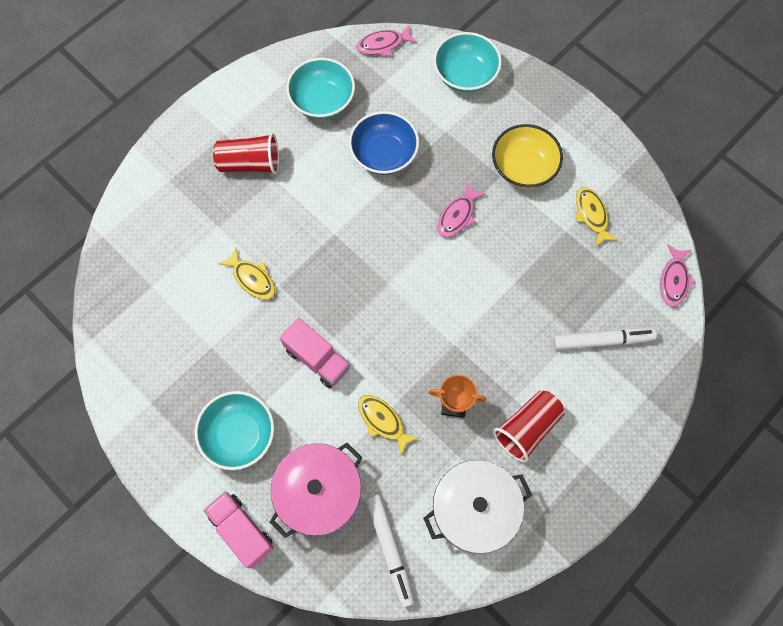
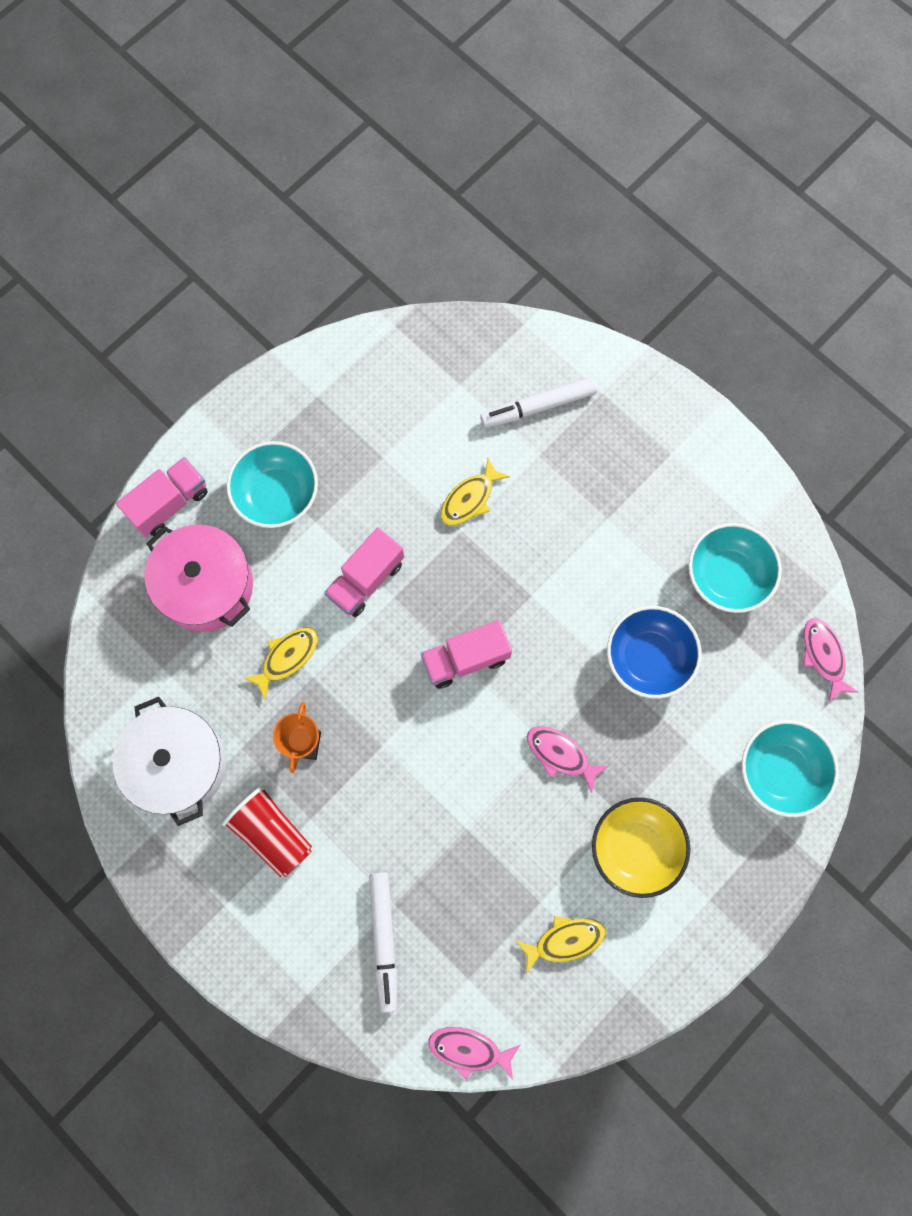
camera: 90 degrees right, 5 degrees up
(250, 163) = (628, 488): red cup -> none
(384, 282) = (465, 659): none -> pink truck
(390, 549) = (138, 666): white marker -> white marker (538, 407)

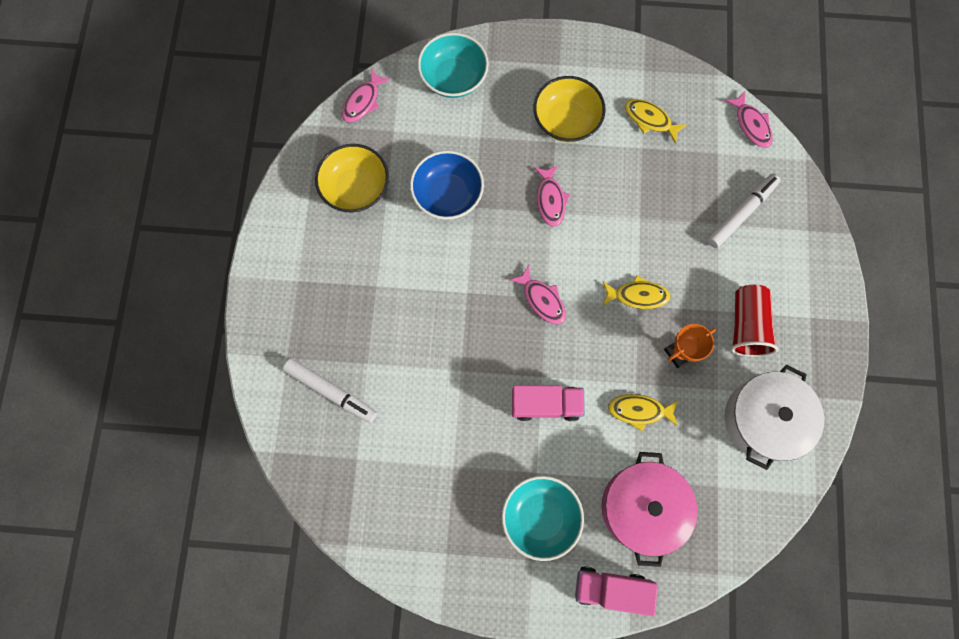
camera: 130 degrees left, 0 degrees up
(465, 659) = (542, 300): pink truck -> pink fish
(469, 499) = (434, 383): yellow fish -> yellow fish (637, 295)
(727, 576) = (356, 188): turquoise bowl -> yellow bowl

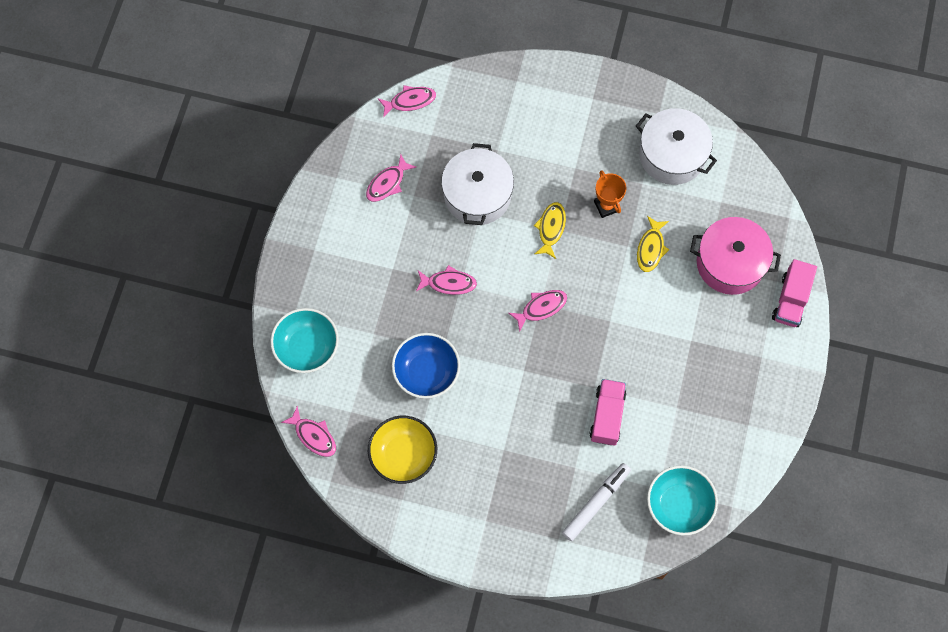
camera: 80 degrees left, 5 degrees down
(540, 516) = (727, 344): turquoise bowl -> turquoise bowl (679, 505)
(546, 404) = (634, 322): pink truck -> pink truck (607, 416)
(566, 121) = (373, 255): yellow bowl -> none
(650, 120) = (387, 183): yellow fish -> pink fish
(659, 212) = (477, 195): none -> white pot
(741, 213) = (491, 129): white marker -> none
(746, 325) = (591, 149): red cup -> none

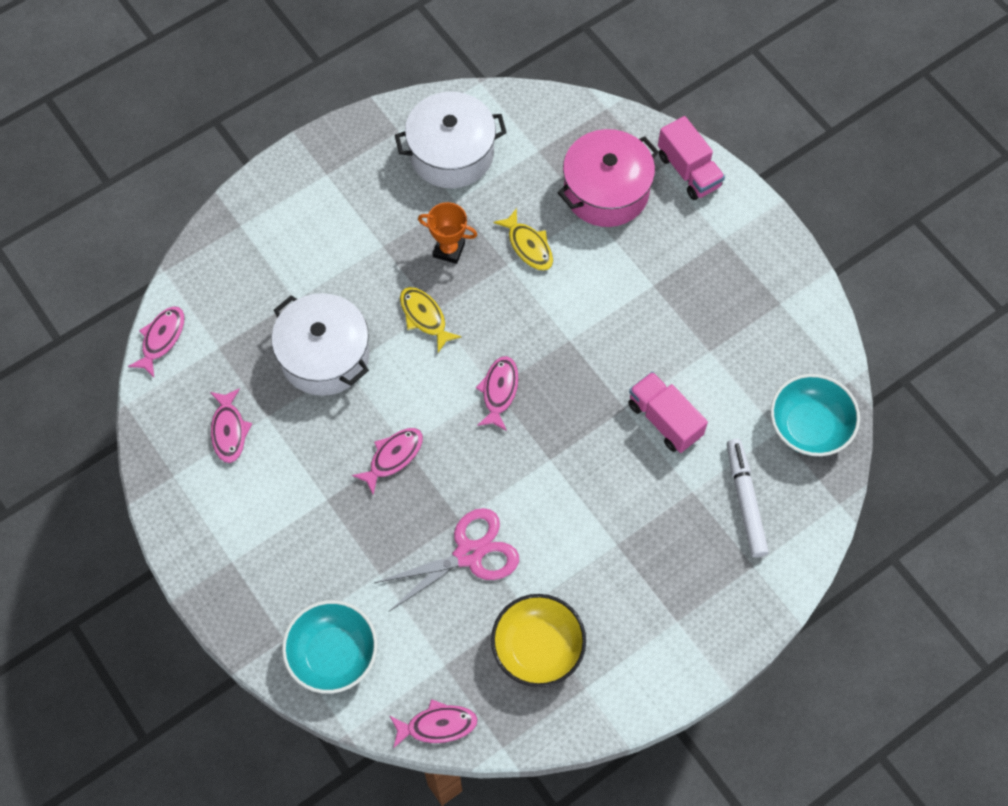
camera: 50 degrees left, 5 degrees down
(426, 372) = (468, 554): blue bowl -> pink scissors

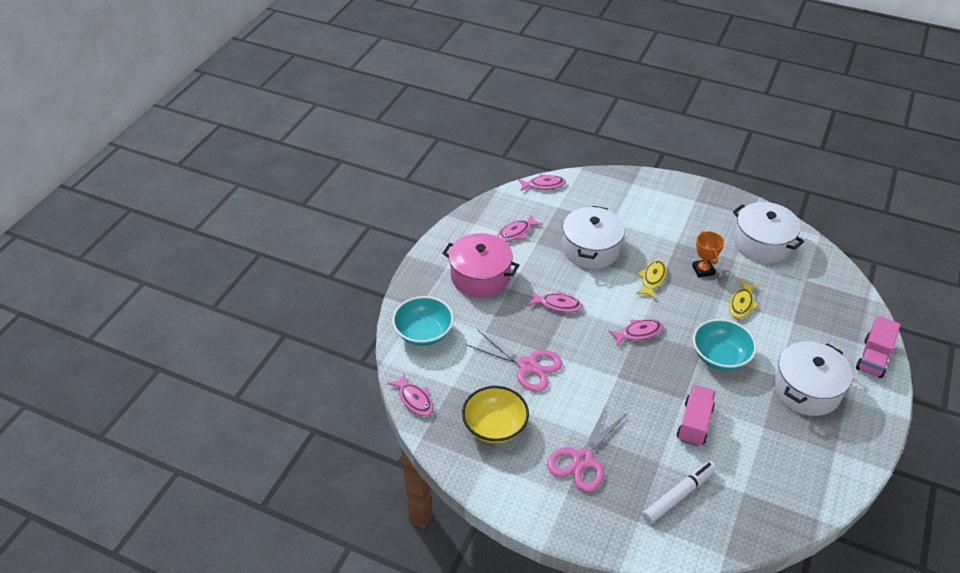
camera: 60 degrees right, 20 degrees down
(606, 191) = (815, 323): pink pot -> pink pot (480, 276)
(642, 574) = (583, 459): none -> pink scissors
(688, 270) = (806, 389): none -> white pot
(809, 426) = (764, 509): turquoise bowl -> turquoise bowl (720, 357)

